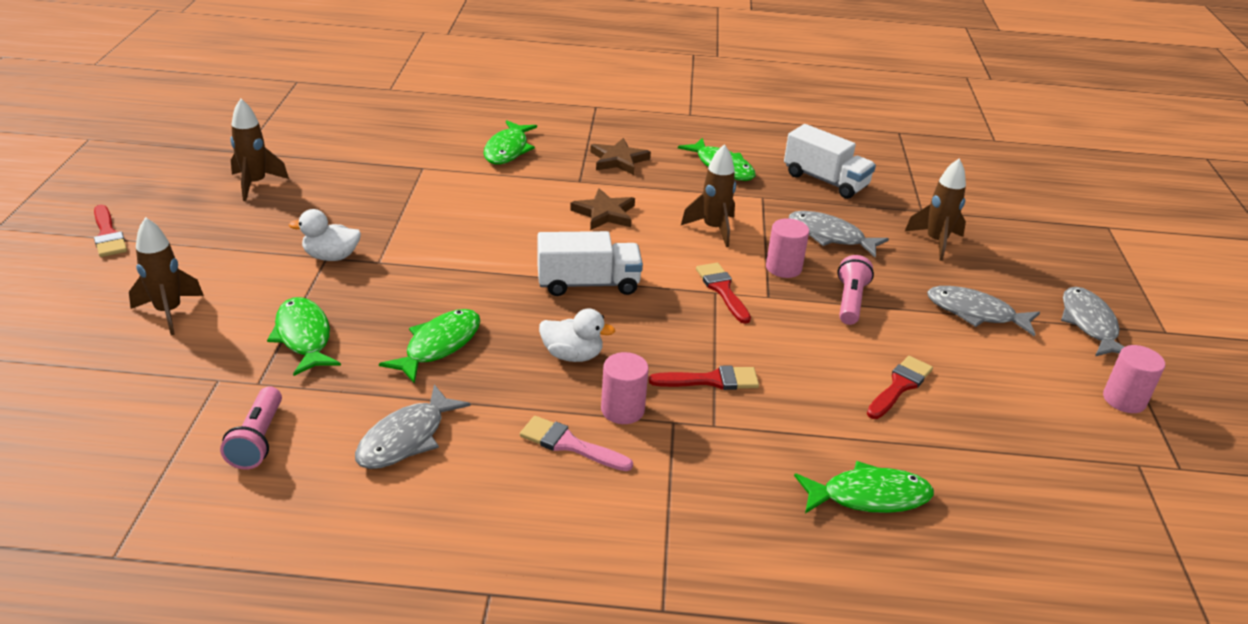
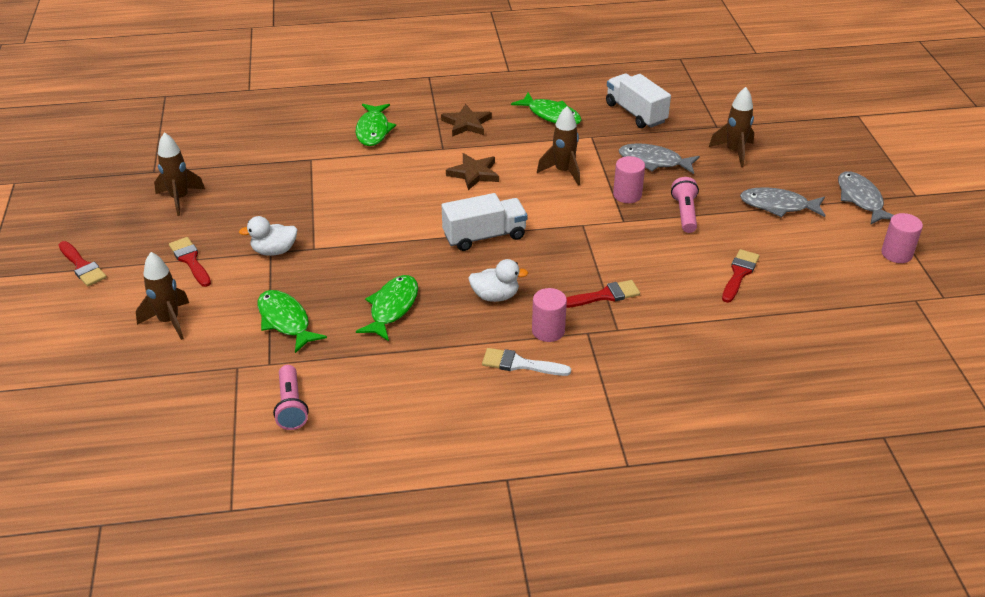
camera: 10 degrees left, 5 degrees up
(406, 438) = (400, 383): grey fish -> none
(569, 444) = (520, 364): pink brush -> white brush
(722, 290) = (587, 222): red brush -> red brush (190, 260)
(825, 181) = (635, 113): white truck -> white truck turned 150 degrees counterclockwise
(869, 496) = (741, 359): green fish -> none

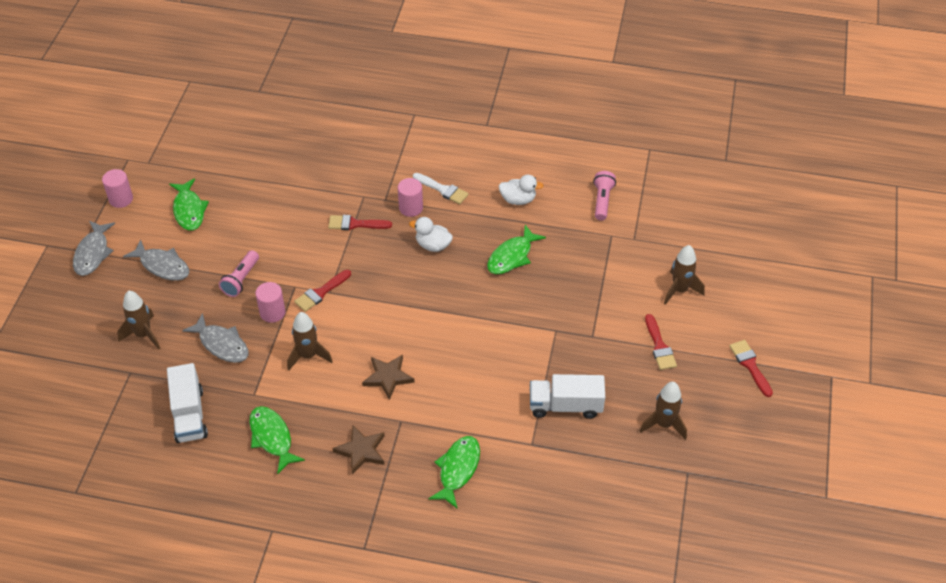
camera: 160 degrees left, 10 degrees up
(274, 251) = (589, 336): white duck -> white duck (518, 199)
(285, 321) = (593, 266): green fish -> green fish (189, 210)
(484, 236) = (413, 303): white truck -> white truck (565, 406)
(739, 274) = (246, 214): red brush -> red brush (321, 292)

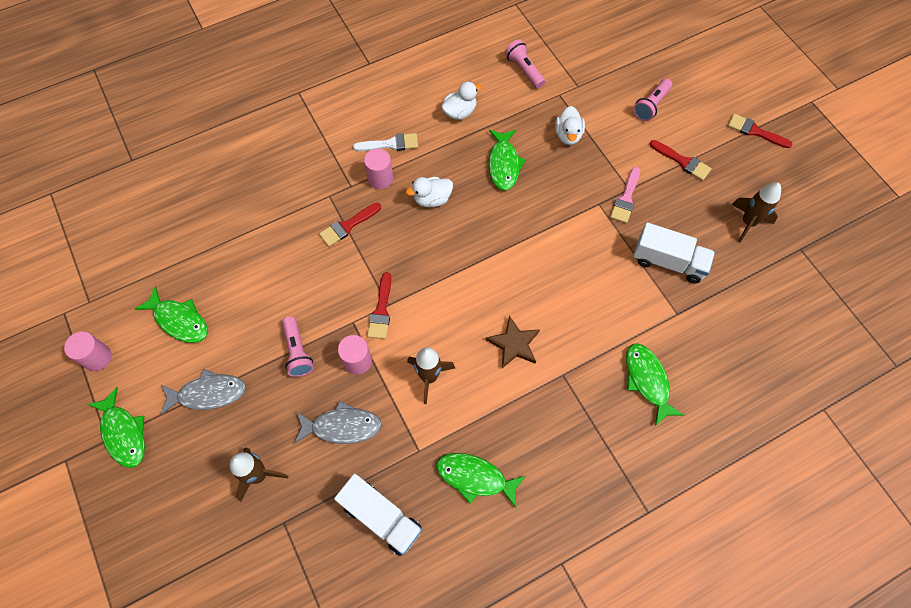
camera: 40 degrees left, 15 degrees up
(93, 253) = (123, 433): grey fish -> green fish
(361, 451) = (559, 427): brown star -> none
(565, 406) = (668, 262): white truck -> white truck turned 120 degrees counterclockwise
(581, 341) = (626, 198): none -> pink brush
(585, 268) = (568, 135): none -> white duck
(679, 290) = (651, 105): brown rocket -> pink flashlight

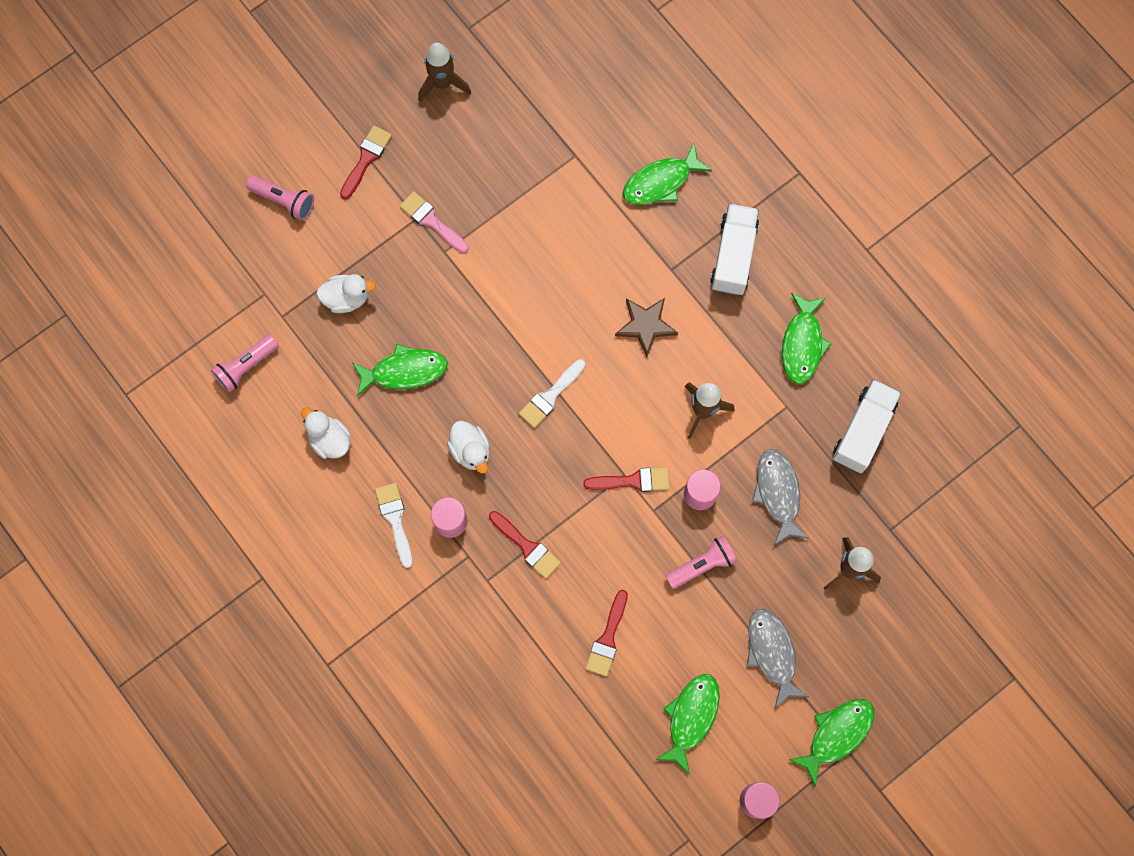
camera: 100 degrees left, 10 degrees up
(465, 261) = (550, 396): none -> white brush
(626, 198) = (431, 221): pink brush -> pink brush turned 150 degrees counterclockwise
(668, 262) = (510, 168): white truck -> white truck (733, 256)
(755, 131) = (307, 77): red brush -> red brush (607, 638)

